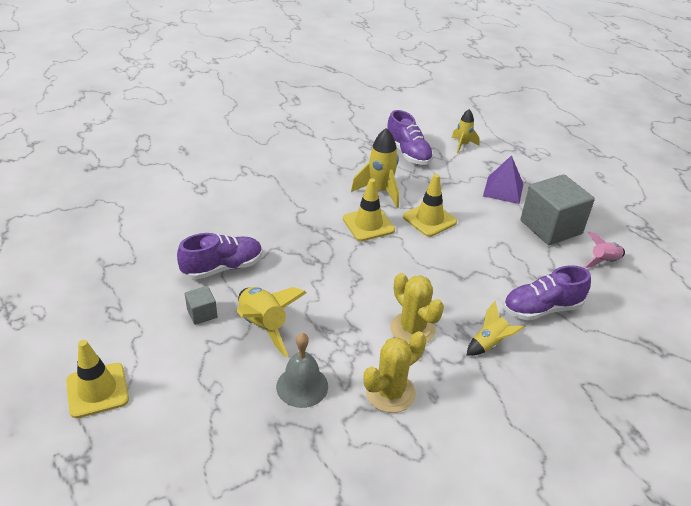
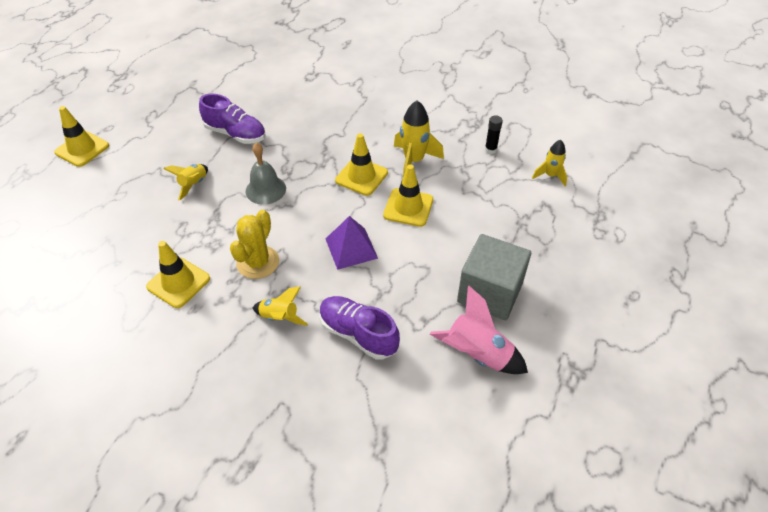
camera: 55 degrees right, 10 degrees up
(202, 313) = (182, 151): grey cube -> none
(263, 326) = (193, 185): yellow rocket -> yellow rocket, size x0.62
(302, 386) = (151, 234): grey bell -> grey bell (265, 189)
(390, 392) = (178, 282): yellow cactus -> yellow traffic cone
(408, 153) = (490, 149): purple shoe -> black glue stick
(503, 190) = (511, 234): purple pyramid -> purple pyramid (351, 248)
(603, 261) = (477, 354): pink rocket -> pink rocket, size x1.62

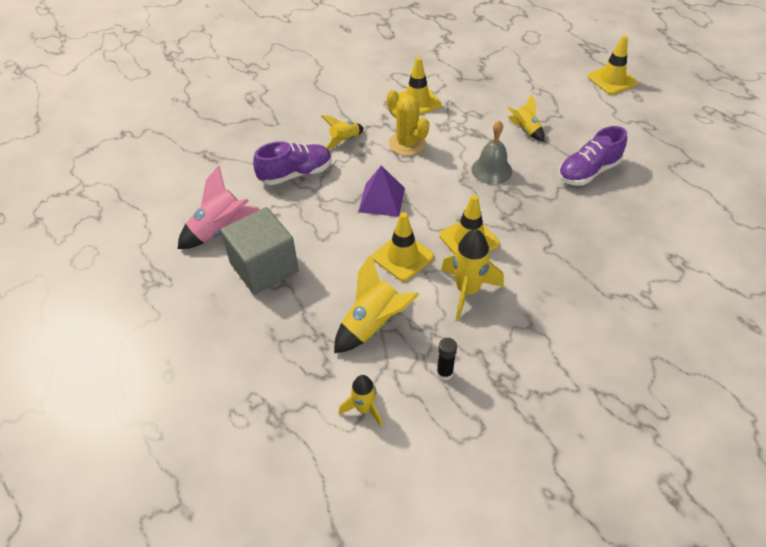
camera: 120 degrees right, 0 degrees up
(485, 198) = (373, 325): none -> yellow rocket

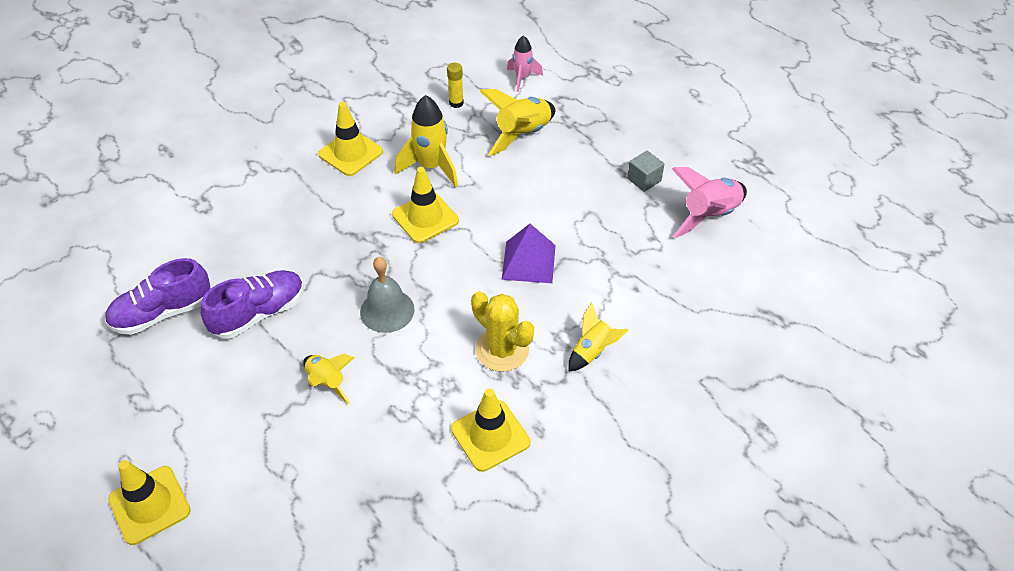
camera: 175 degrees right, 0 degrees up
(264, 267) = (644, 180): grey cube -> grey cube, size x0.46
(296, 174) = (645, 293): purple shoe -> purple shoe (162, 313)
(364, 408) = (522, 78): yellow rocket -> pink rocket
(403, 257) = (498, 196): yellow traffic cone -> yellow traffic cone (350, 153)
(444, 373) = (456, 103): black glue stick -> yellow glue stick

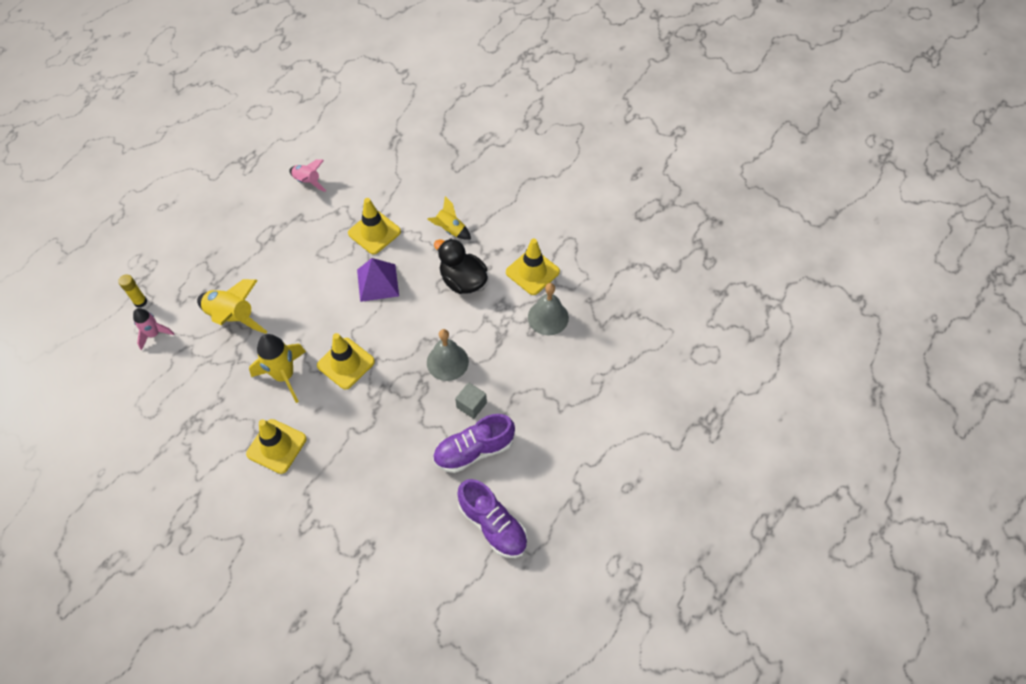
camera: 105 degrees left, 10 degrees up
(149, 505) = (651, 454): yellow traffic cone -> yellow traffic cone (374, 232)
(259, 313) = (474, 450): purple shoe -> purple shoe turned 60 degrees counterclockwise
(327, 382) = (521, 380): yellow rocket -> none
(408, 436) = (548, 317): none -> grey bell
(456, 103) = (195, 379): yellow glue stick -> yellow glue stick (140, 302)
(502, 350) = (463, 281): yellow cactus -> black duck
(644, 180) = (275, 225): grey cube -> grey cube (471, 405)
(709, 216) = (308, 182): pink rocket -> pink rocket, size x0.62

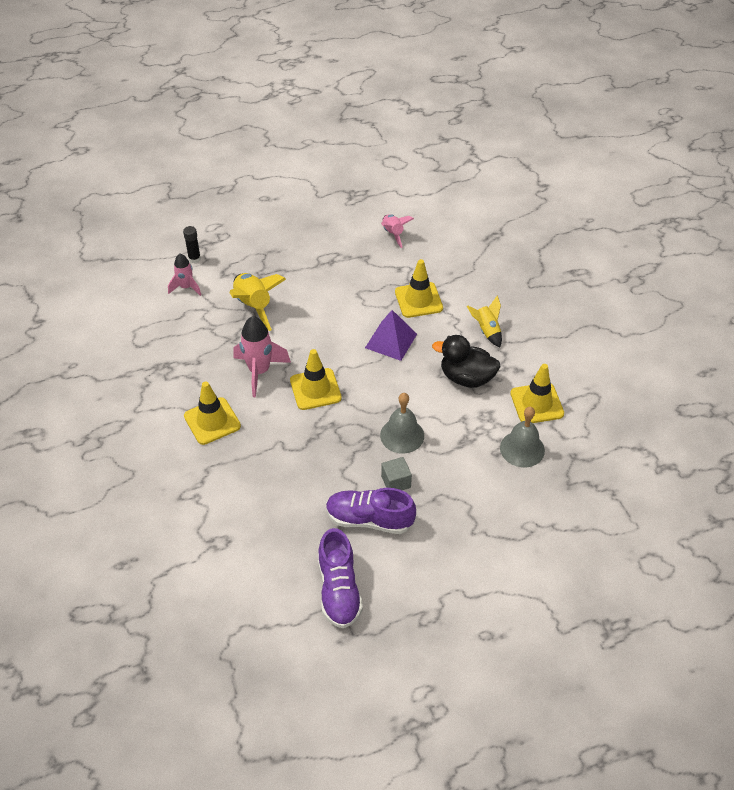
camera: 35 degrees right, 10 degrees down
(140, 302) = (194, 259): yellow glue stick -> black glue stick
(284, 376) = (259, 371): yellow rocket -> pink rocket
(463, 281) = (466, 378): black duck -> black duck turned 60 degrees counterclockwise

